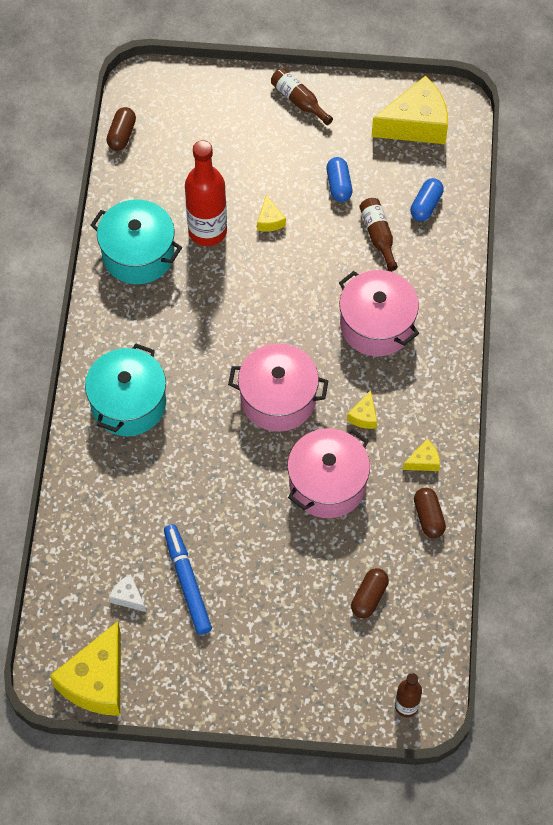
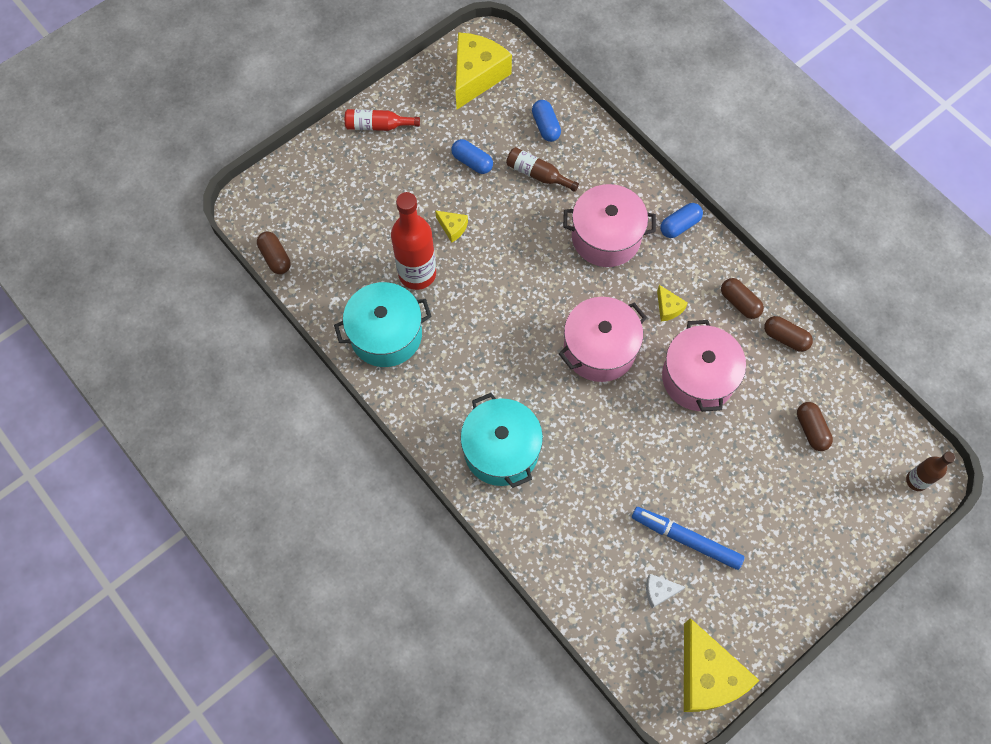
camera: 45 degrees left, 5 degrees up
(299, 100) = (378, 126): brown bottle -> red bottle
(423, 461) = (739, 303): yellow cheese -> brown capsule
(444, 366) = (679, 225): none -> blue capsule

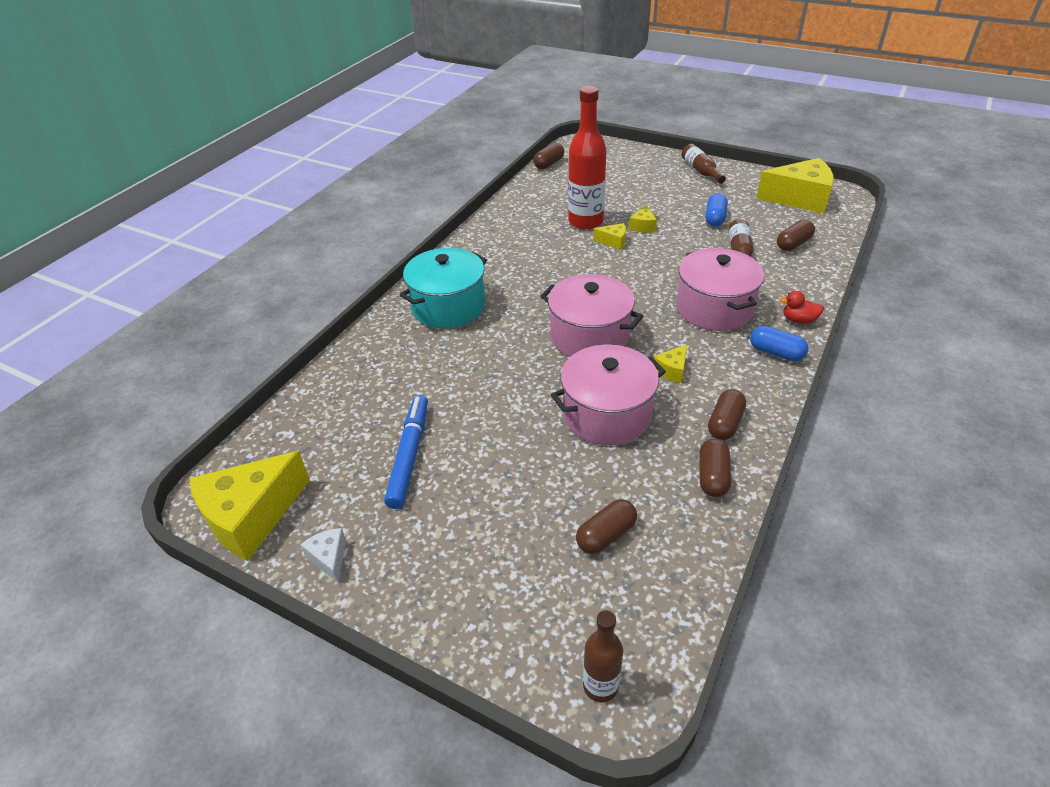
camera: 70 degrees right, 25 degrees down
(378, 126) = (701, 171): red bottle -> brown bottle
(386, 334) = (519, 223): turquoise pot -> none
(466, 265) = (613, 242): none -> yellow cheese
(545, 126) = (793, 244): blue capsule -> brown capsule
(649, 186) = (798, 320): none -> red duck
(659, 591) = (341, 450): white cheese -> white cheese (329, 558)

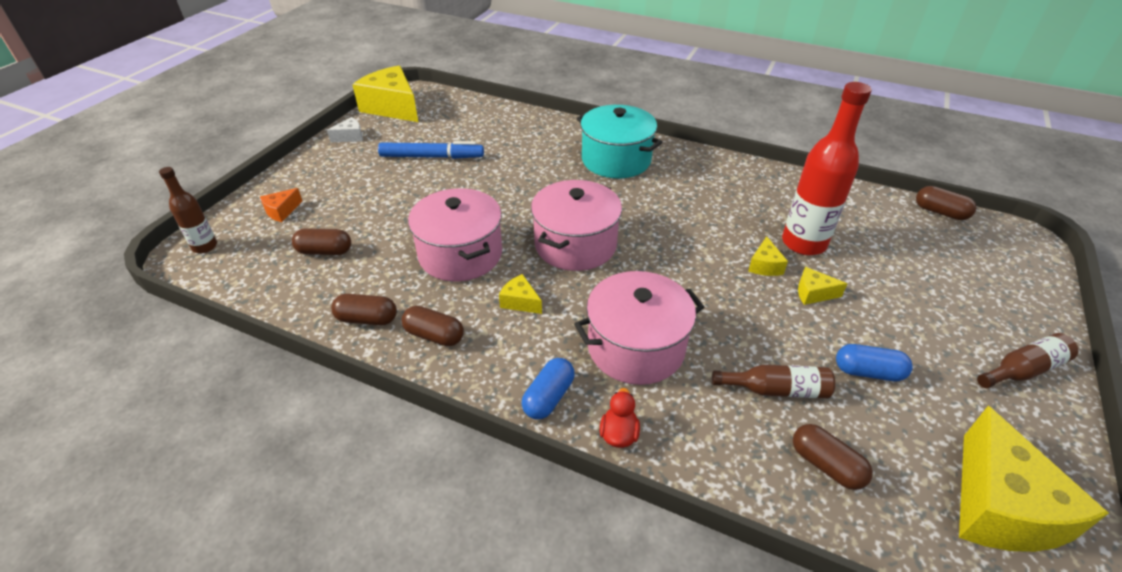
camera: 85 degrees right, 0 degrees up
(519, 605) = (282, 211): none -> orange cheese
(606, 535) = (325, 251): brown capsule -> brown capsule turned 45 degrees counterclockwise

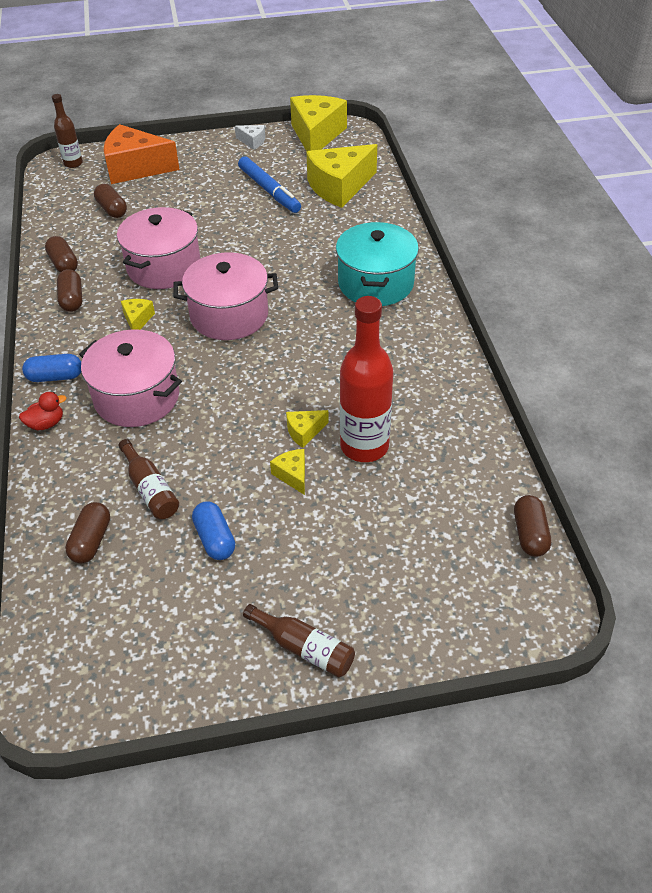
camera: 55 degrees right, 5 degrees up
(282, 211) = (135, 168): orange cheese -> orange cheese, size x2.24
(1000, 506) = (118, 656): yellow cheese -> yellow cheese (339, 187)

